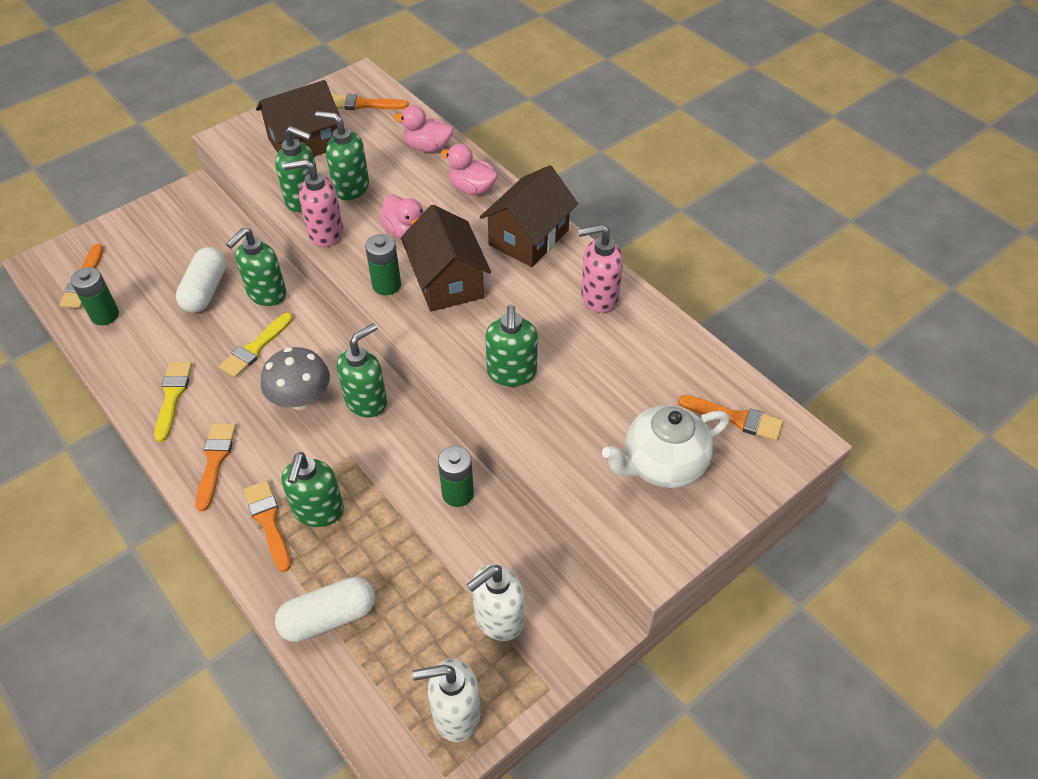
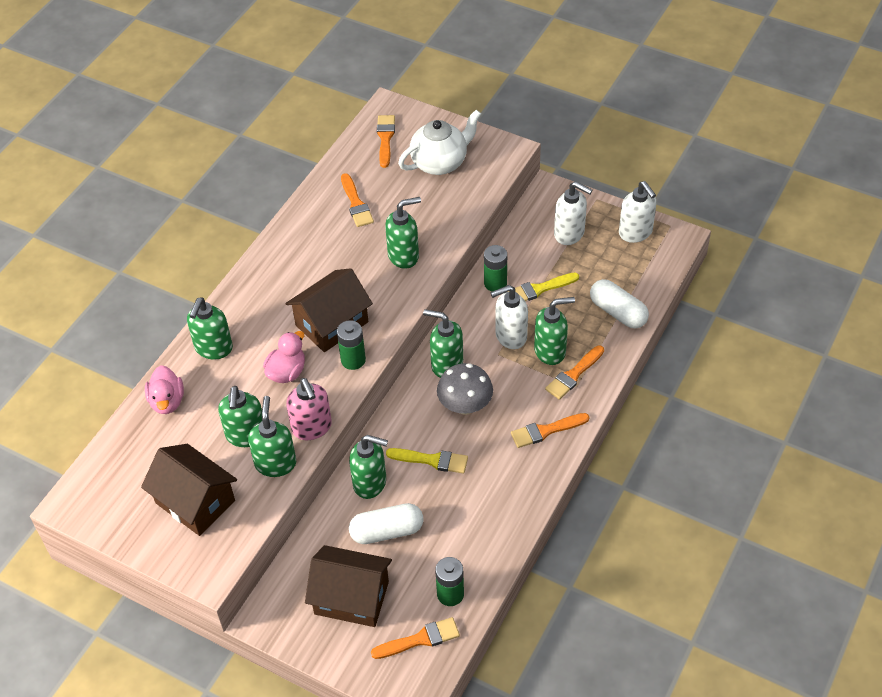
camera: 110 degrees left, 0 degrees up
(172, 396) = (506, 491): yellow brush -> yellow brush (539, 289)
(363, 104) = (116, 480): orange brush -> orange brush (356, 204)
(367, 478) = (510, 336): none -> white soap dispenser
(472, 188) = (213, 348): pink duck -> green soap dispenser
(528, 238) = (260, 291): brown house -> brown house (351, 597)
(598, 297) = (308, 231): pink soap dispenser -> none
(662, 465) = (440, 162): white teapot -> white teapot turned 75 degrees counterclockwise

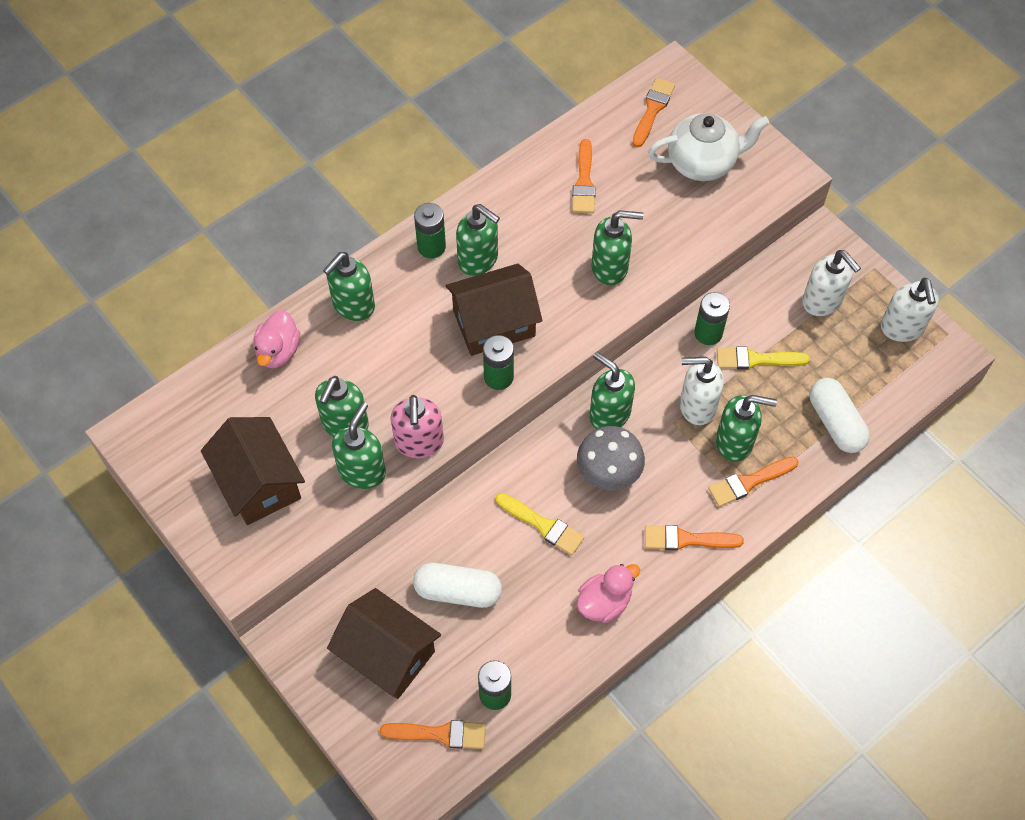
camera: 20 degrees right, 10 degrees up
(257, 286) = (431, 247): none -> green battery
(287, 372) = (420, 364): pink duck -> pink duck (604, 602)
(370, 483) = (464, 526): green soap dispenser -> green soap dispenser (478, 260)

